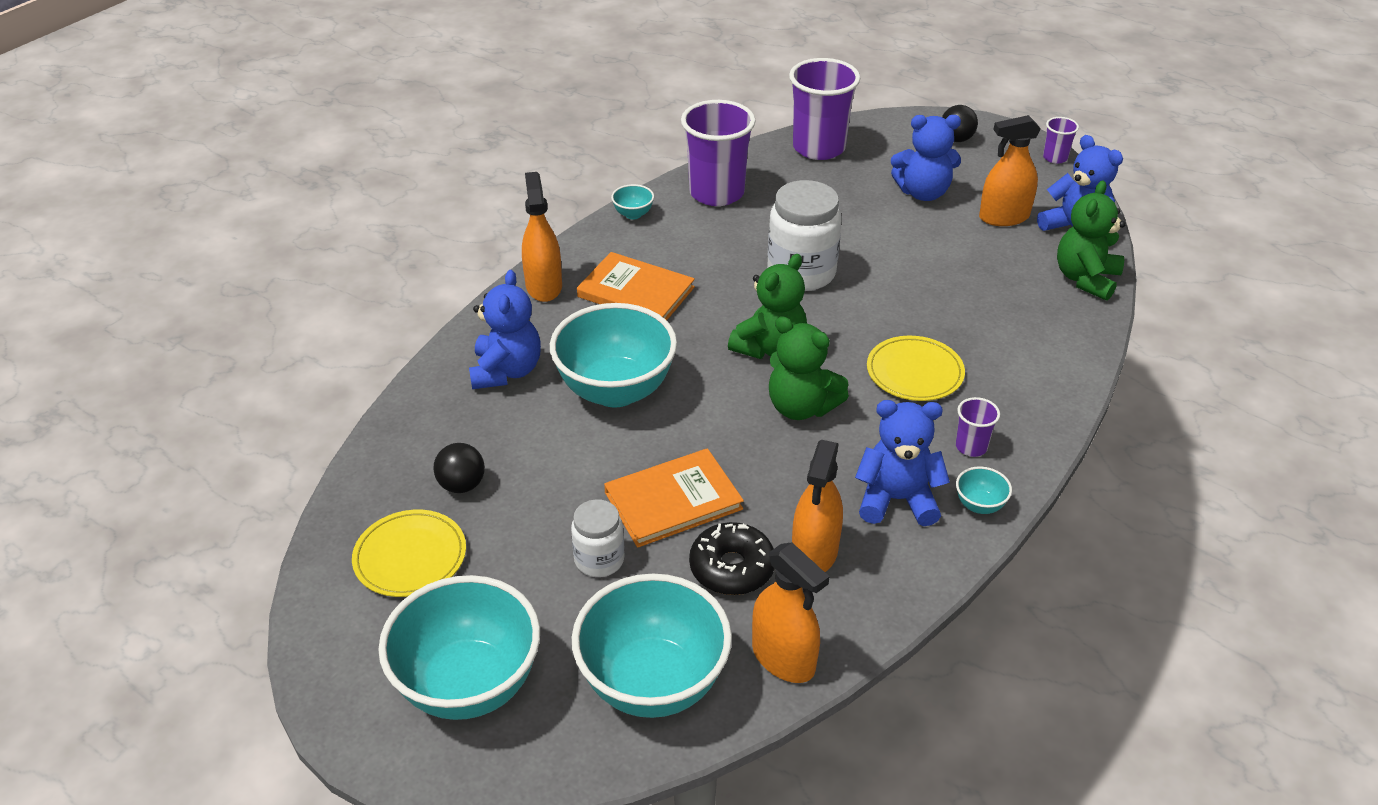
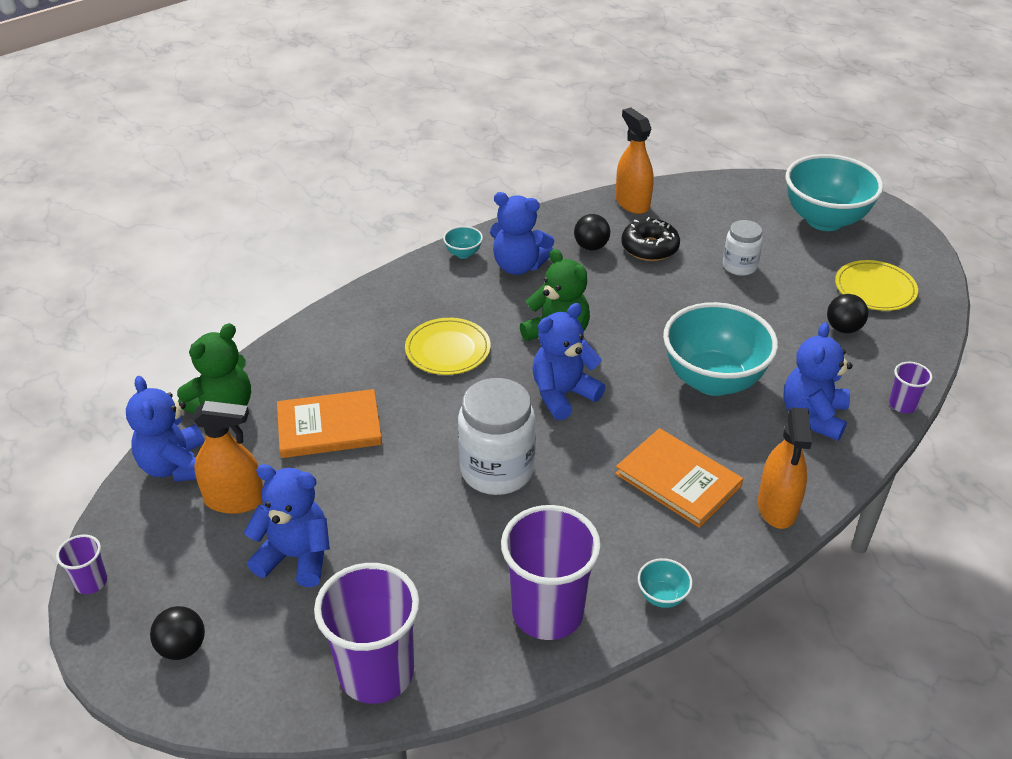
camera: 165 degrees left, 0 degrees up
(653, 683) = (713, 204): turquoise bowl -> none
(673, 500) = (680, 291): orange book -> orange book (329, 427)
(770, 347) = (563, 394): green teddy bear -> blue teddy bear
(814, 553) = (591, 247): orange spray bottle -> black ball
(971, 447) = (442, 288): purple cup -> purple cup (902, 405)

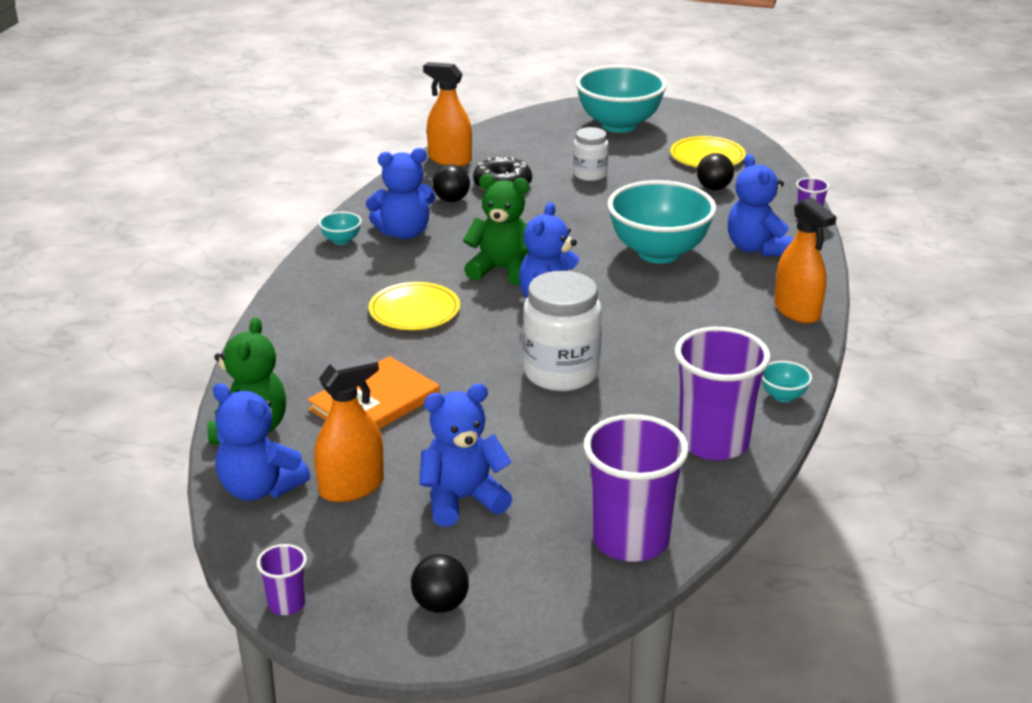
camera: 35 degrees left, 10 degrees down
(678, 480) = (708, 323): orange book -> none

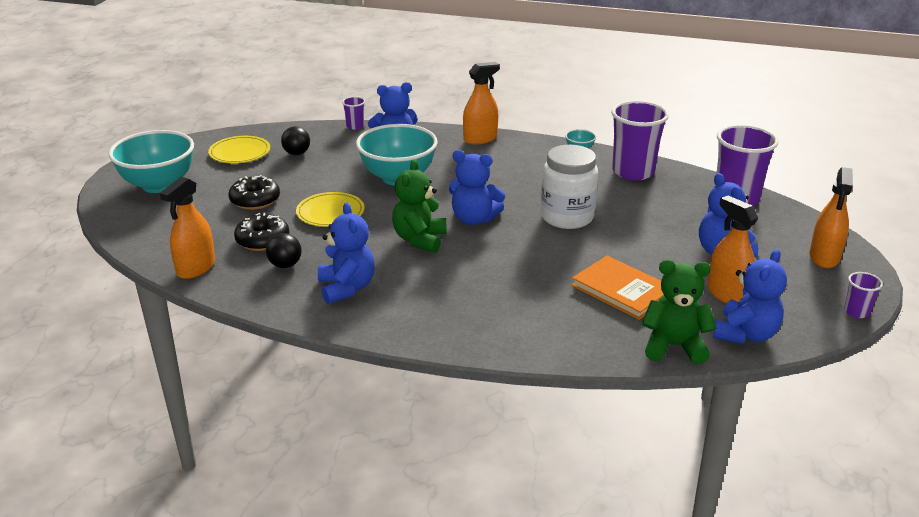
camera: 90 degrees left, 0 degrees up
(341, 240) = (356, 322): turquoise bowl -> none
(414, 311) = (486, 277): yellow plate -> yellow plate (330, 213)
(440, 604) = (824, 257): black ball -> orange spray bottle
(590, 174) = (255, 200): white jar -> black donut

